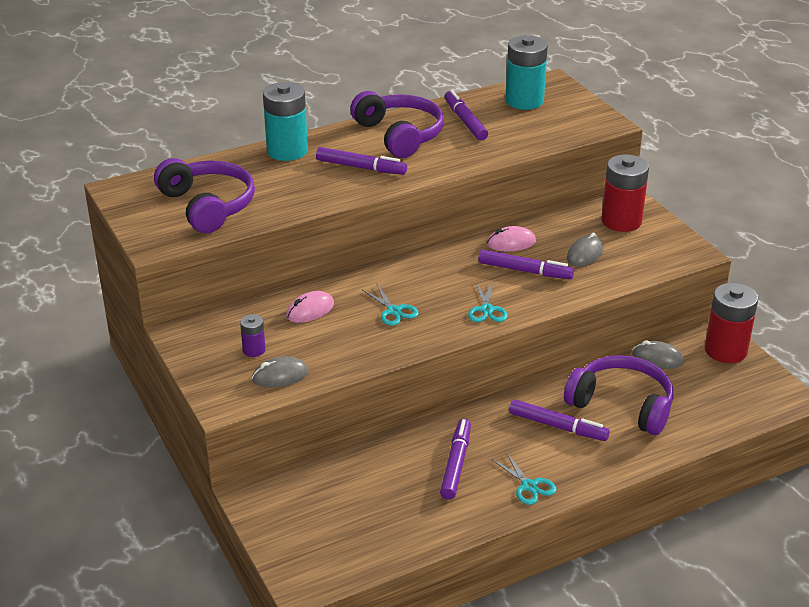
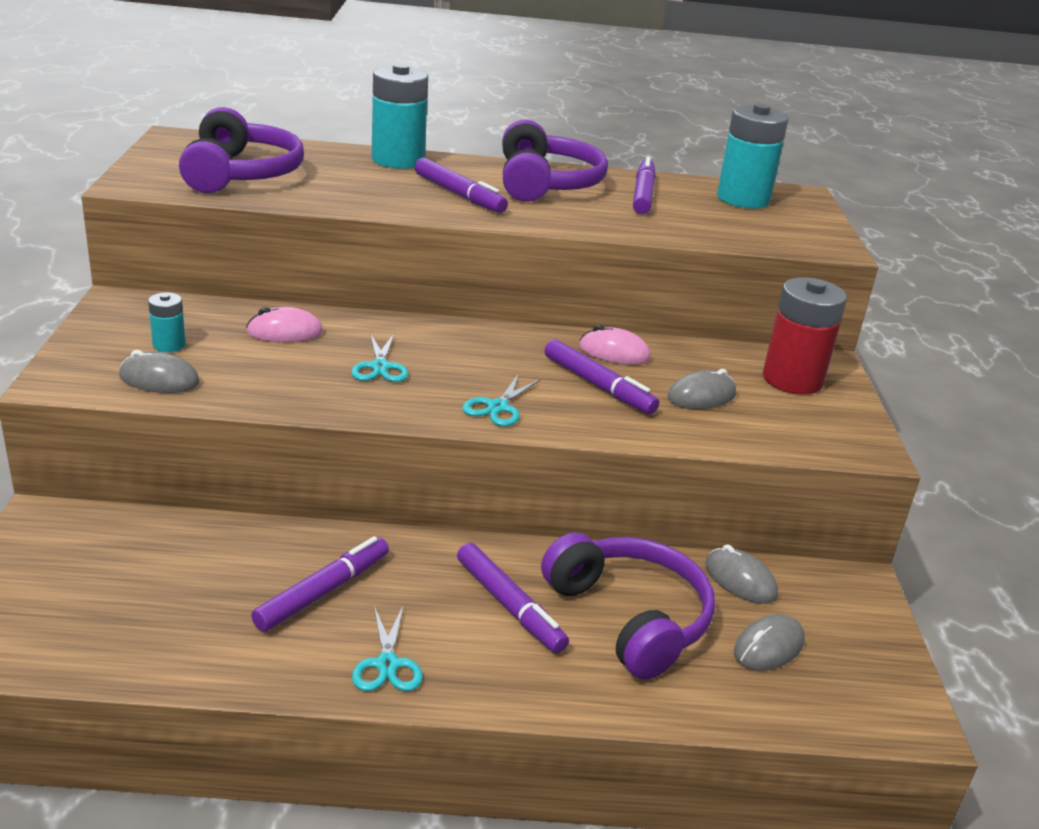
camera: 25 degrees right, 5 degrees down
(254, 350) = (169, 345): purple battery -> turquoise battery
(700, 390) = (768, 647): none -> grey mouse
(725, 350) = (857, 611): red battery -> none

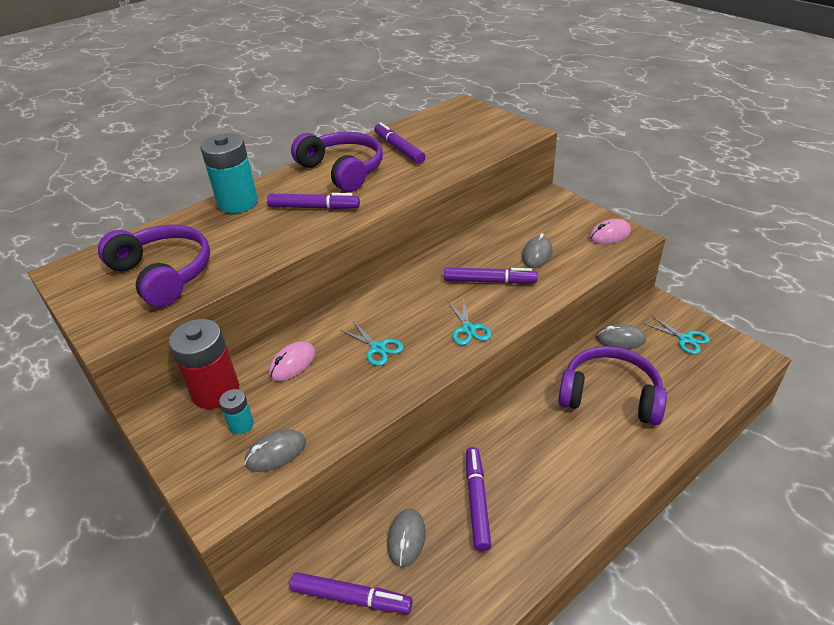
camera: 35 degrees left, 10 degrees up
(387, 664) = (559, 513): turquoise scissors -> turquoise scissors (685, 339)
(509, 606) = (560, 433): purple marker -> purple marker (351, 597)
(614, 352) = (466, 255): pink mouse -> pink mouse (609, 235)
(743, 199) = (445, 123): turquoise battery -> none
(768, 647) = (672, 365): grey mouse -> grey mouse (406, 538)
(792, 380) = (555, 217): red battery -> red battery (215, 391)

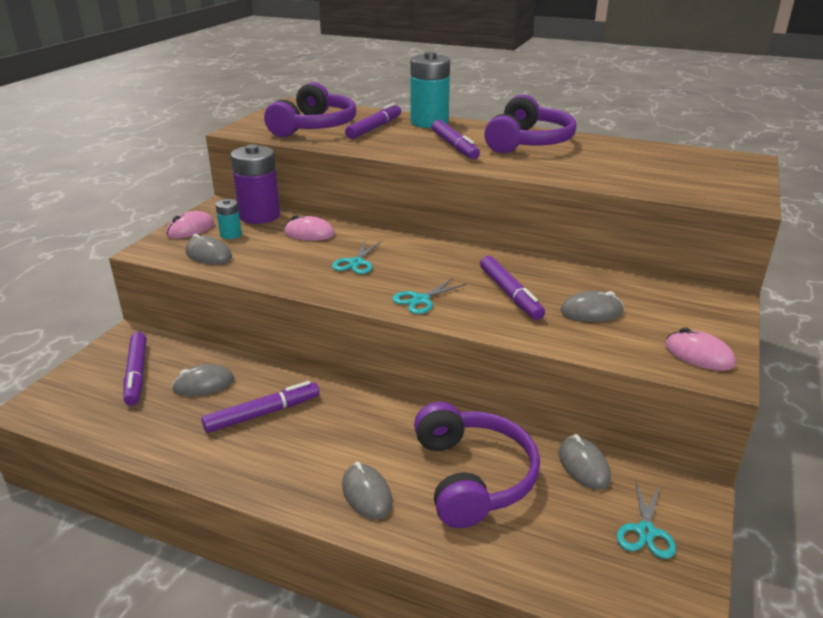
camera: 60 degrees right, 10 degrees down
(195, 458) = (190, 229): none -> pink mouse
(215, 391) = (259, 216): red battery -> purple battery
(399, 149) = (602, 153): purple marker -> purple marker (374, 128)
(606, 460) = (366, 494): none -> grey mouse

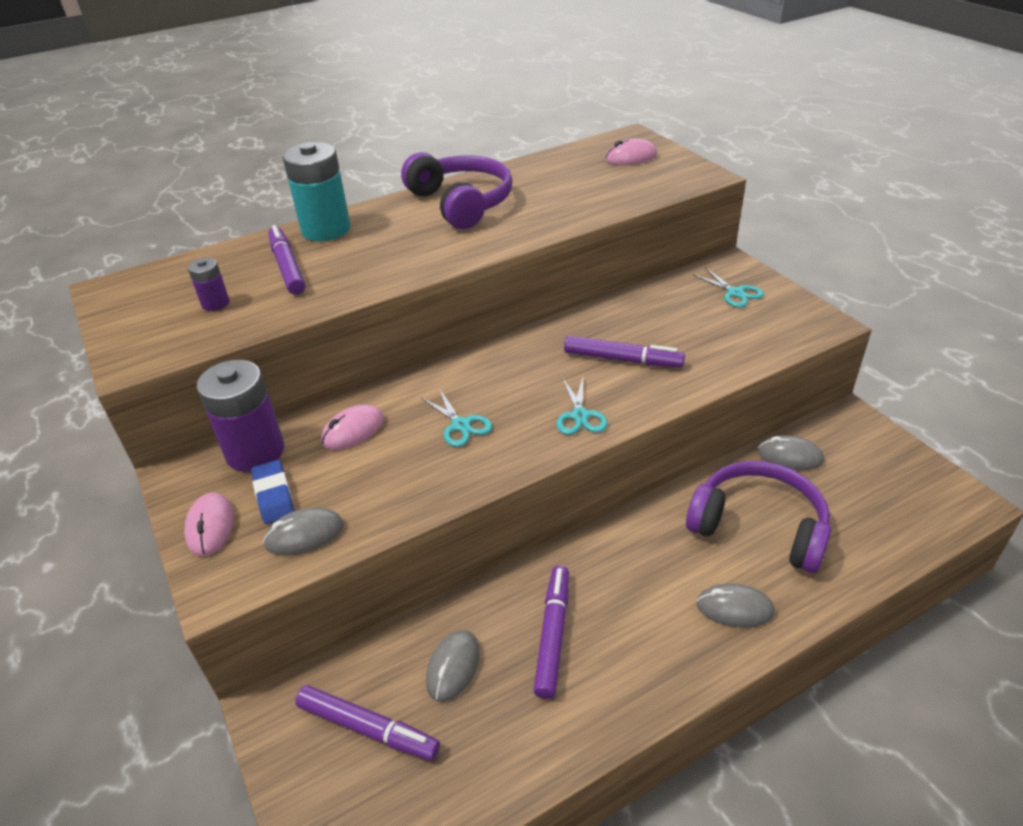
camera: 50 degrees left, 10 degrees up
(231, 235) = (273, 495): turquoise battery -> blue eraser
(314, 126) = (215, 303): purple headphones -> purple battery
(454, 146) = (413, 243): purple marker -> none
(591, 312) = (692, 333): grey mouse -> none
(645, 531) = (879, 467): turquoise scissors -> turquoise scissors (735, 293)
(698, 355) = (795, 318): pink mouse -> pink mouse (631, 158)

